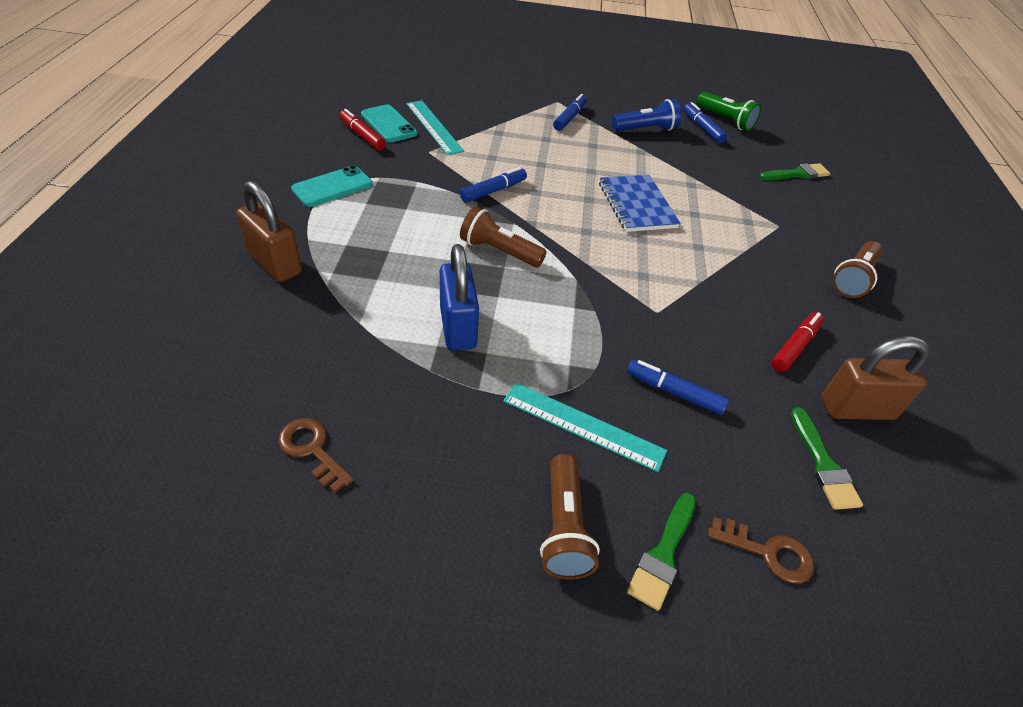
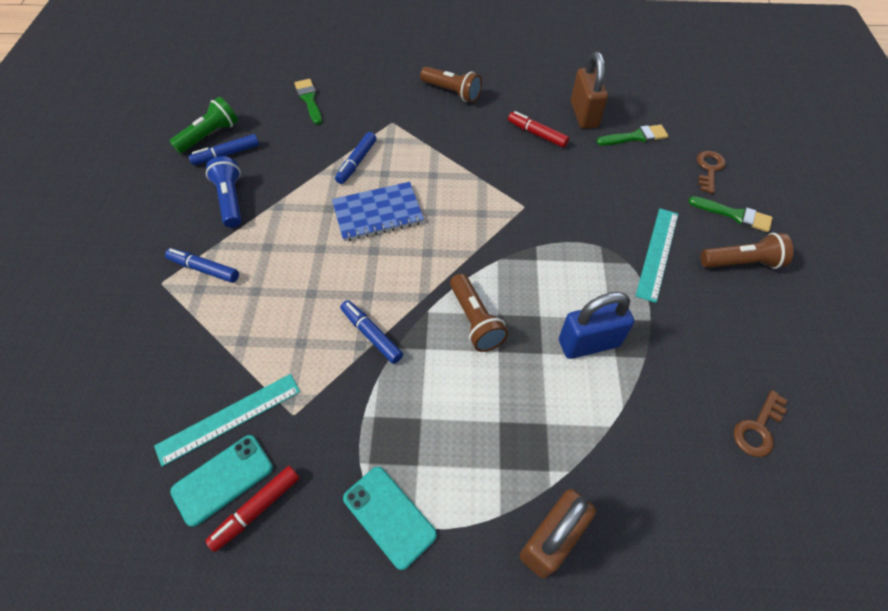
camera: 90 degrees left, 10 degrees up
(499, 251) = (475, 320): brown flashlight -> brown flashlight turned 45 degrees counterclockwise
(674, 392) = (606, 202): blue marker -> blue marker (357, 162)

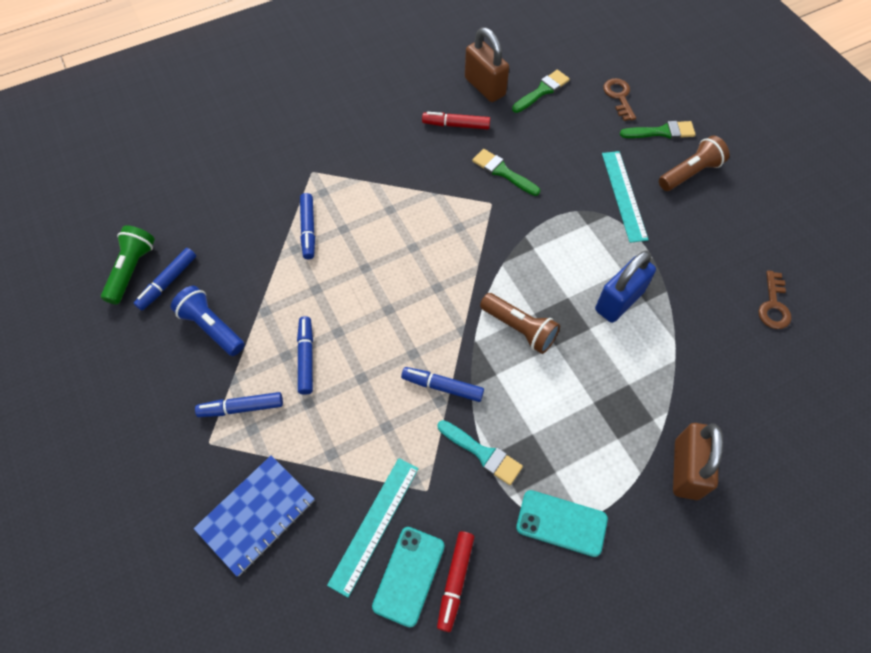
camera: 30 degrees left, 5 degrees up
(281, 256) = (306, 358): none -> blue marker
(309, 100) = (208, 183): green brush -> green brush (503, 172)
(364, 410) = (482, 453): none -> turquoise brush
(378, 213) = (366, 272): blue notebook -> blue notebook (256, 515)
(452, 92) = (348, 114): brown flashlight -> none

